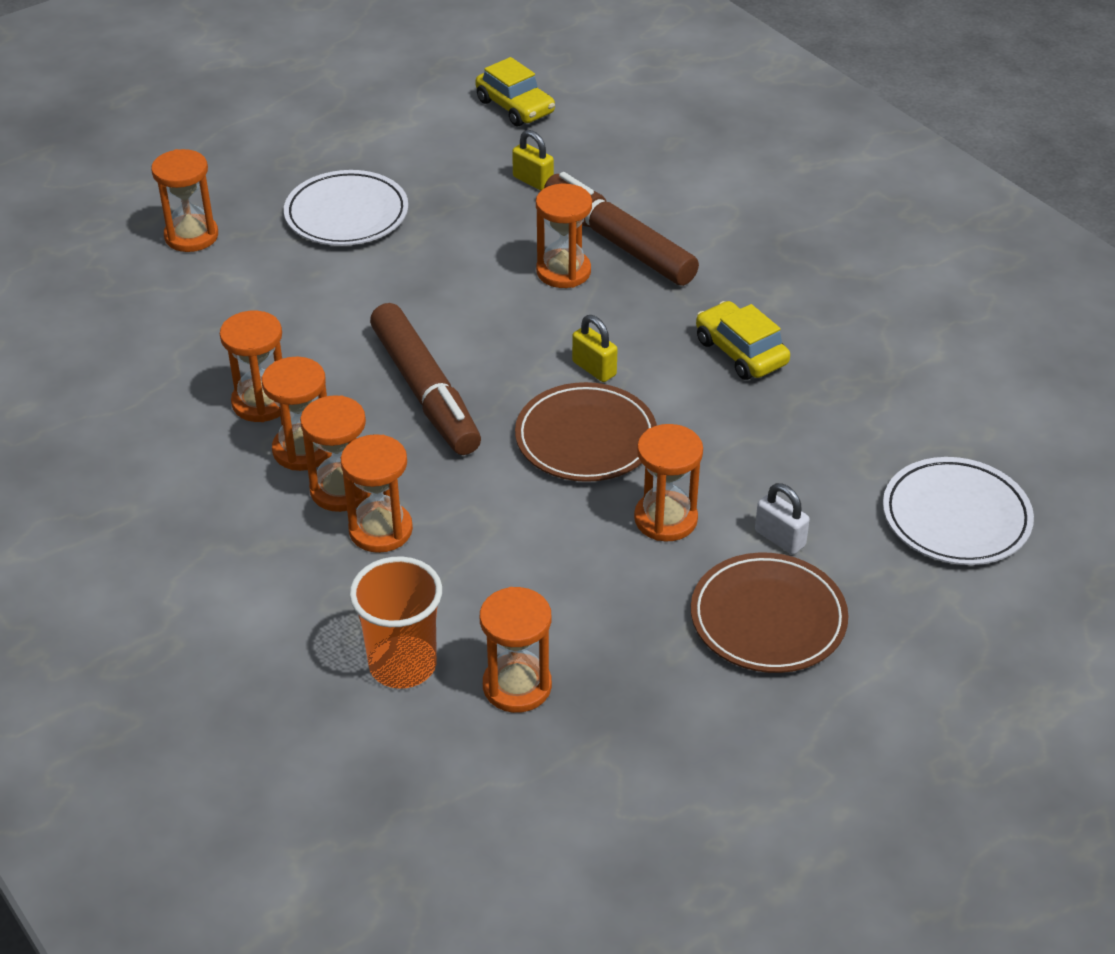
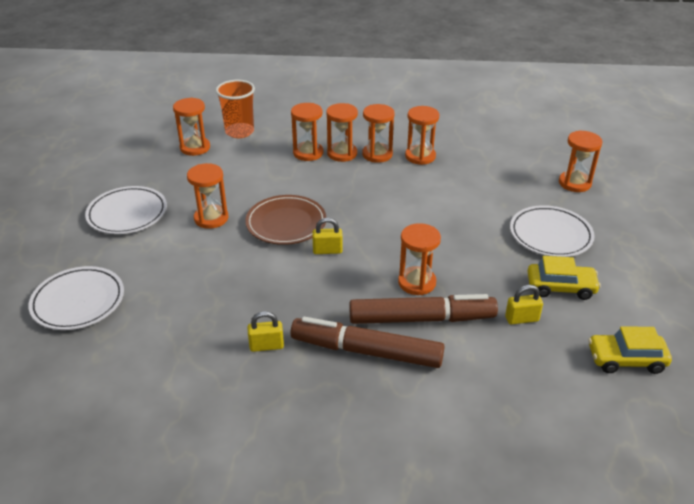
camera: 130 degrees right, 5 degrees down
(425, 391) = (375, 197): brown marker -> brown marker (367, 351)
(741, 352) = (274, 306): yellow car -> yellow car (560, 287)
(768, 618) = (127, 214): brown plate -> white plate
(780, 538) = (154, 241): white padlock -> none
(800, 322) = (266, 346): none -> yellow padlock

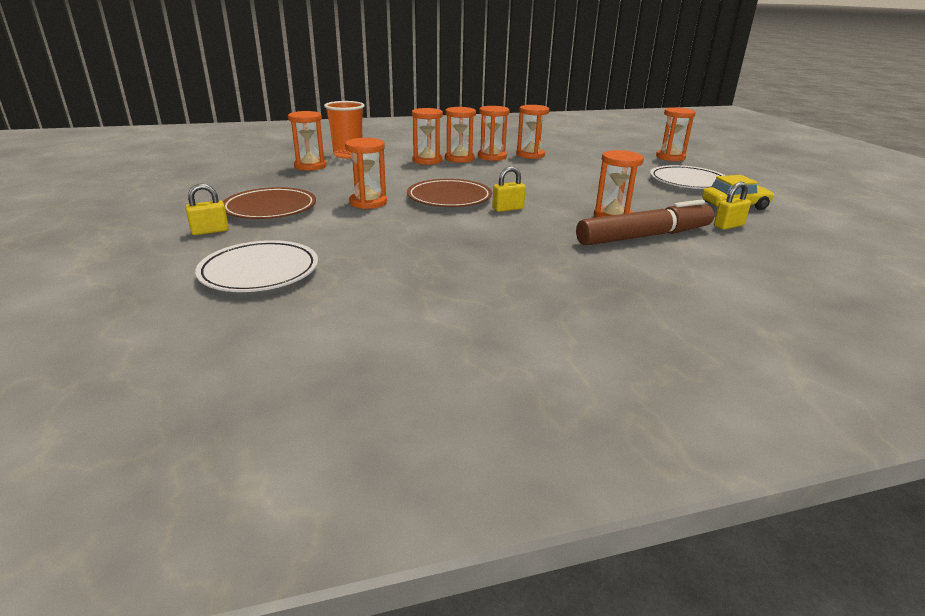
camera: 20 degrees left, 10 degrees down
(127, 214) = (270, 208): white plate -> brown plate
(266, 346) = (514, 273): yellow padlock -> yellow padlock (210, 231)
(367, 351) = (620, 262): brown marker -> none
(626, 359) = (840, 236): yellow car -> none

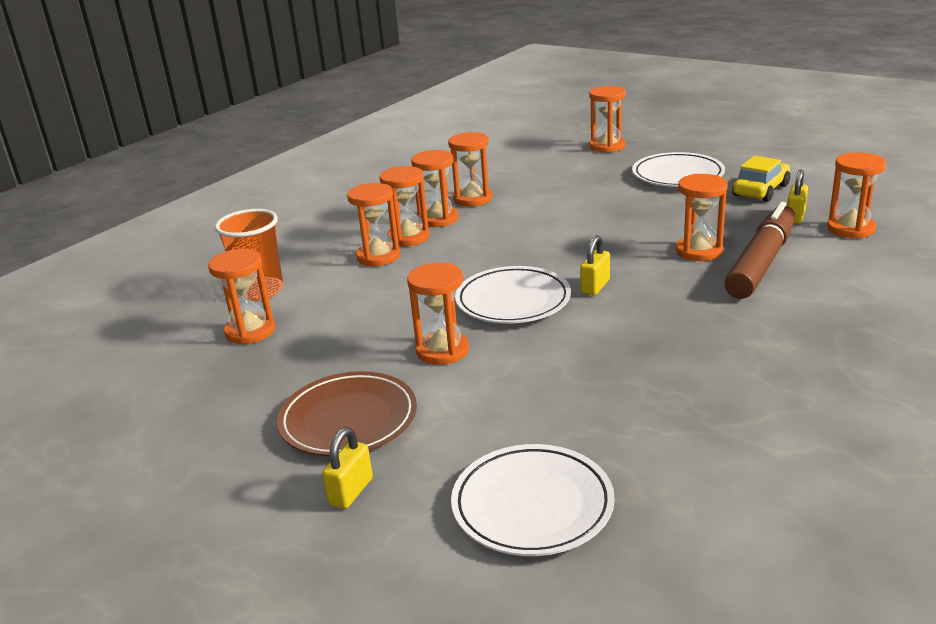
camera: 35 degrees left, 0 degrees up
(449, 198) = (513, 301): brown plate -> white plate
(761, 245) = (850, 229): none -> orange hourglass

